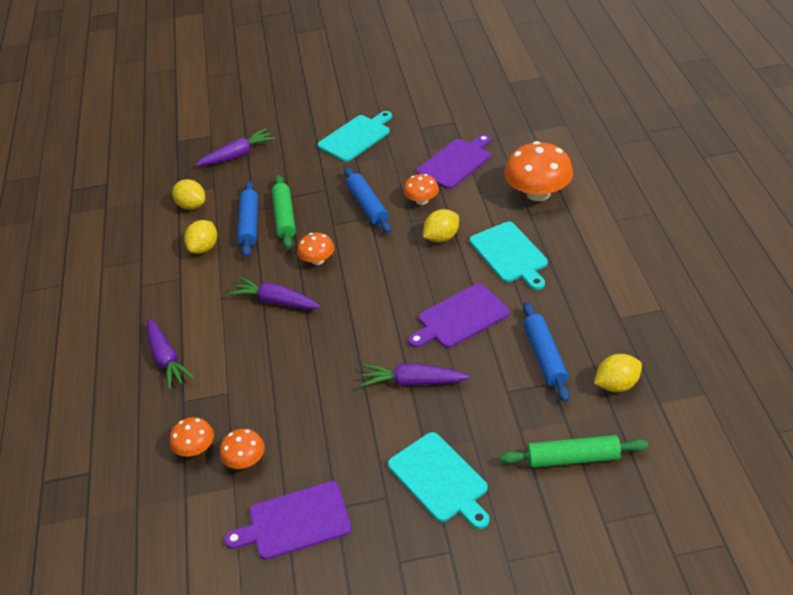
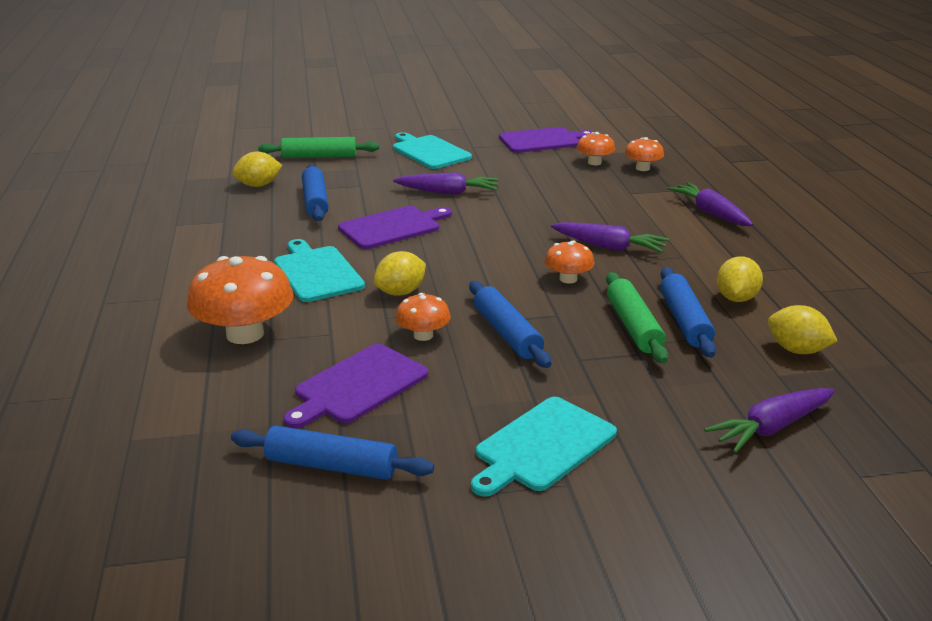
camera: 175 degrees right, 15 degrees down
(459, 120) = (331, 466): none -> blue rolling pin

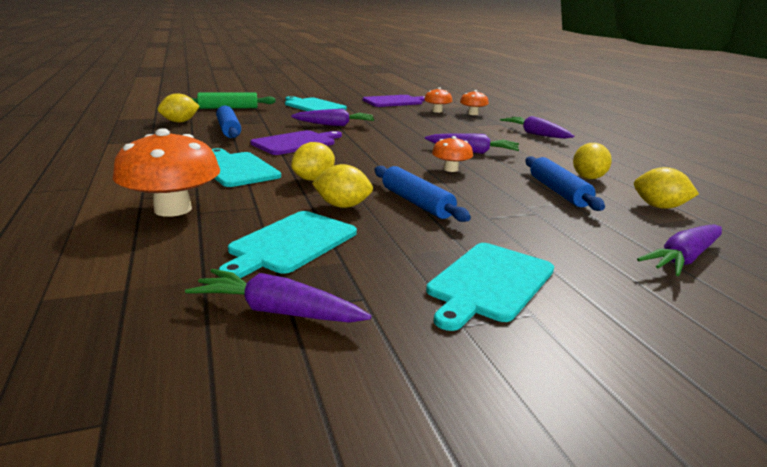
camera: 10 degrees left, 5 degrees down
(331, 466) = (277, 311): blue rolling pin -> purple carrot
(357, 386) = (290, 243): purple cutting board -> turquoise cutting board
(423, 335) = (342, 206): orange mushroom -> yellow lemon
(633, 326) = (520, 196): green rolling pin -> none

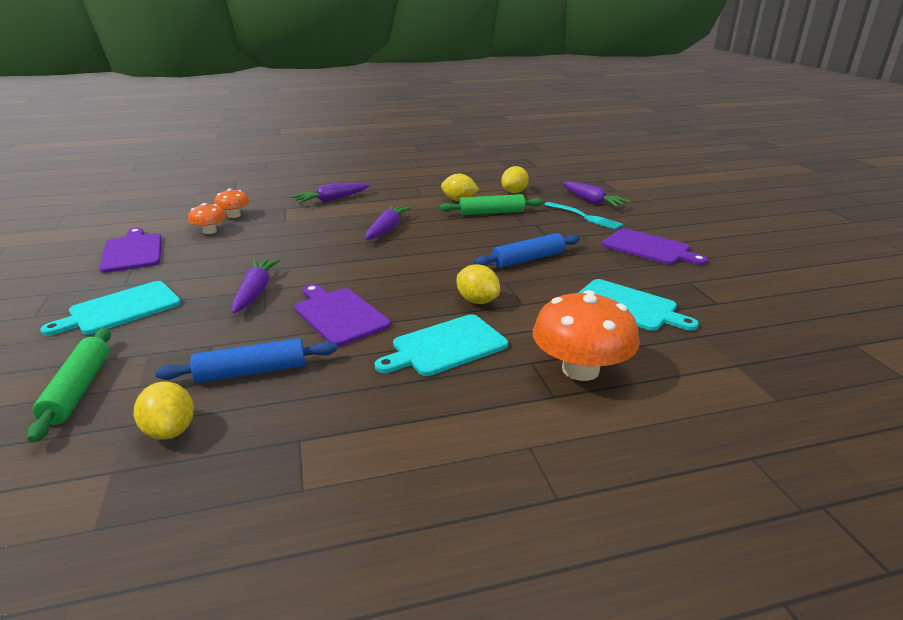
camera: 85 degrees left, 5 degrees up
(277, 311) = (723, 306): purple carrot -> none
(342, 206) = (544, 287): yellow lemon -> none
(451, 169) = (441, 241): orange mushroom -> none
(489, 283) = (649, 248): turquoise cutting board -> purple cutting board
(558, 191) = (491, 213): blue rolling pin -> green rolling pin
(596, 246) = (584, 216): none -> turquoise fork

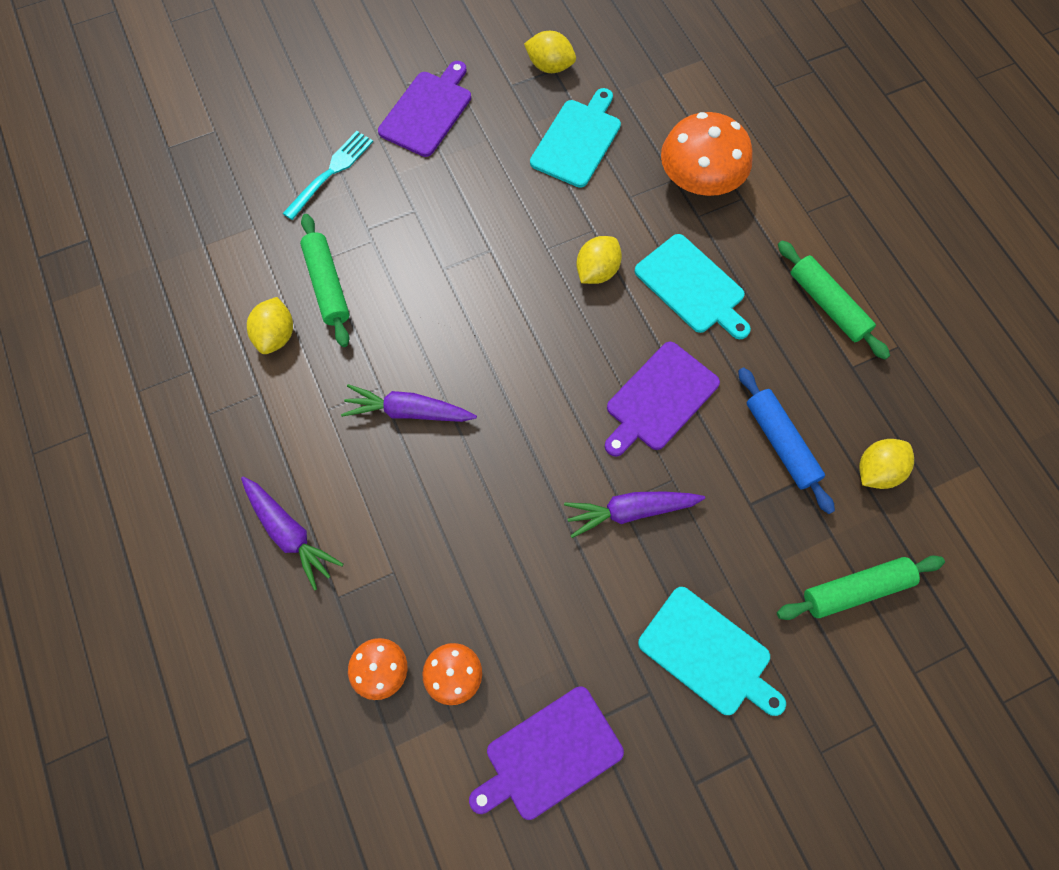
camera: 100 degrees left, 40 degrees up
(389, 436) = (827, 305): none -> green rolling pin
(514, 192) = (232, 263): yellow lemon -> yellow lemon (550, 66)
(528, 259) = (482, 230): blue rolling pin -> none
(592, 201) = (267, 163): purple carrot -> none

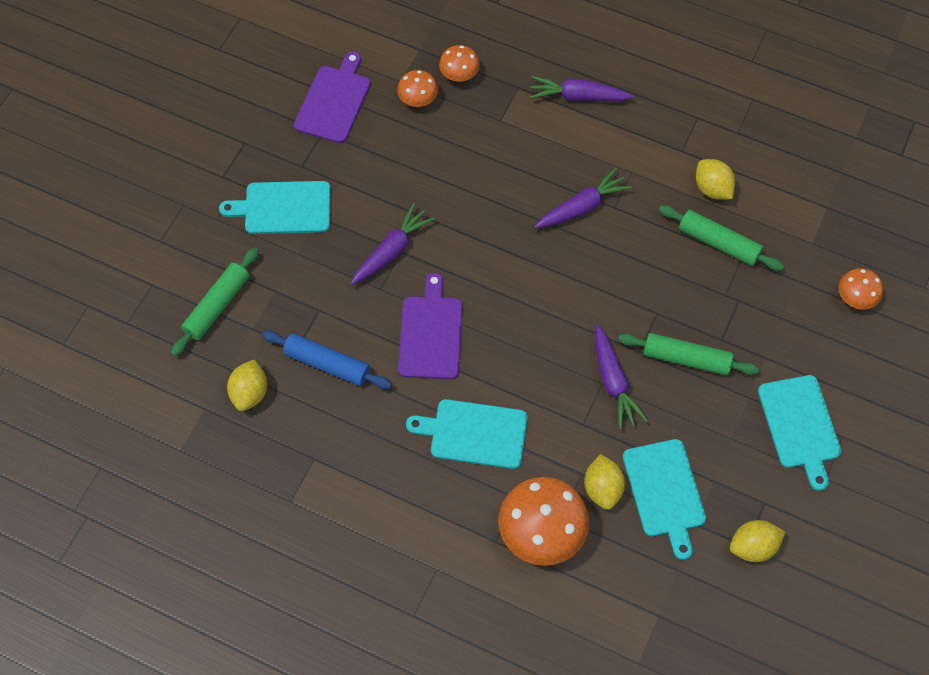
camera: 140 degrees right, 5 degrees down
(274, 162) = (856, 297): none -> orange mushroom
(331, 172) = (809, 320): turquoise fork -> none
(428, 111) = (799, 426): purple cutting board -> turquoise cutting board
(536, 242) = (613, 381): none -> purple carrot
(597, 271) = (551, 393): yellow lemon -> yellow lemon (602, 488)
(827, 305) = (365, 496): green rolling pin -> green rolling pin (686, 358)

